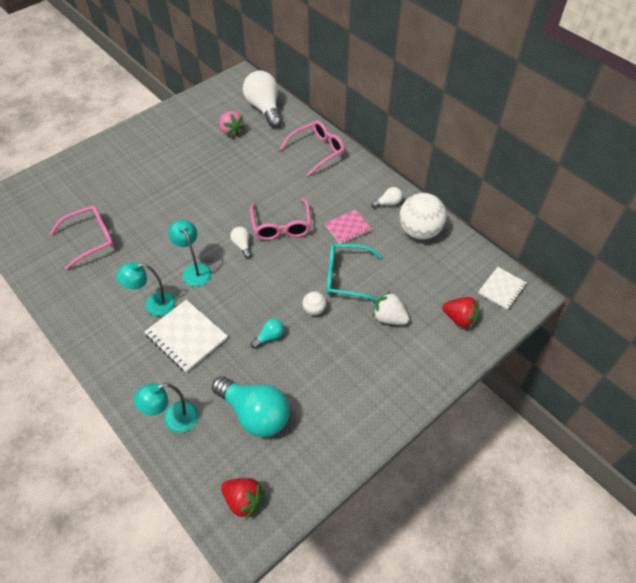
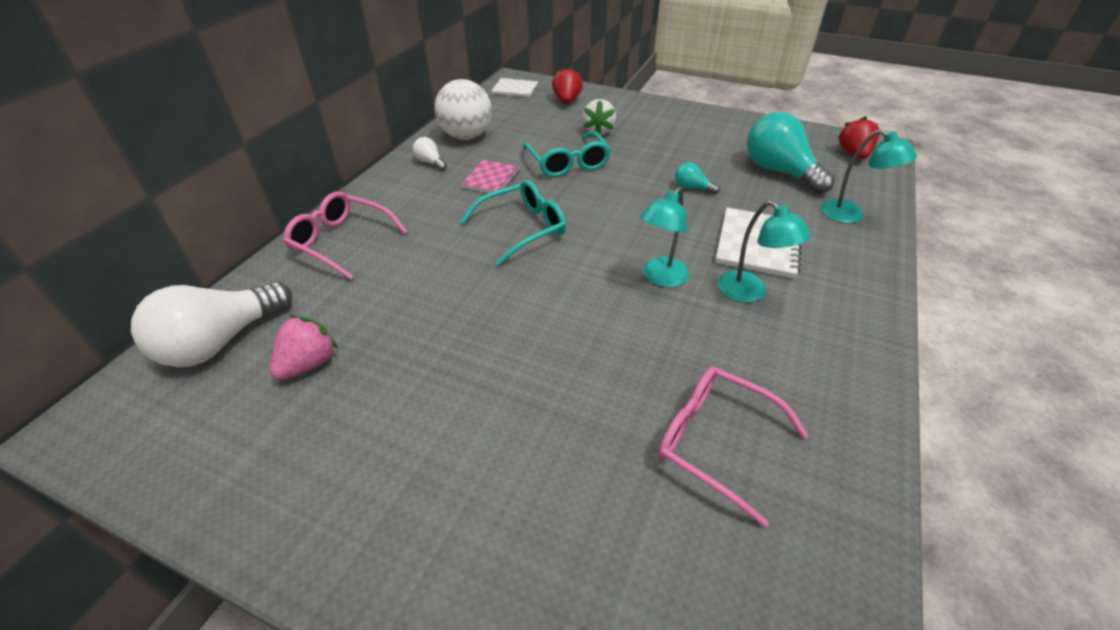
camera: 115 degrees left, 10 degrees down
(242, 245) = (582, 251): white light bulb -> none
(255, 413) = (779, 171): turquoise light bulb -> turquoise light bulb turned 45 degrees counterclockwise
(281, 226) = (523, 228): pink glasses -> turquoise glasses
(314, 309) = (630, 171): white ball -> none
(348, 228) = (491, 179): pink notebook -> pink notebook turned 75 degrees clockwise

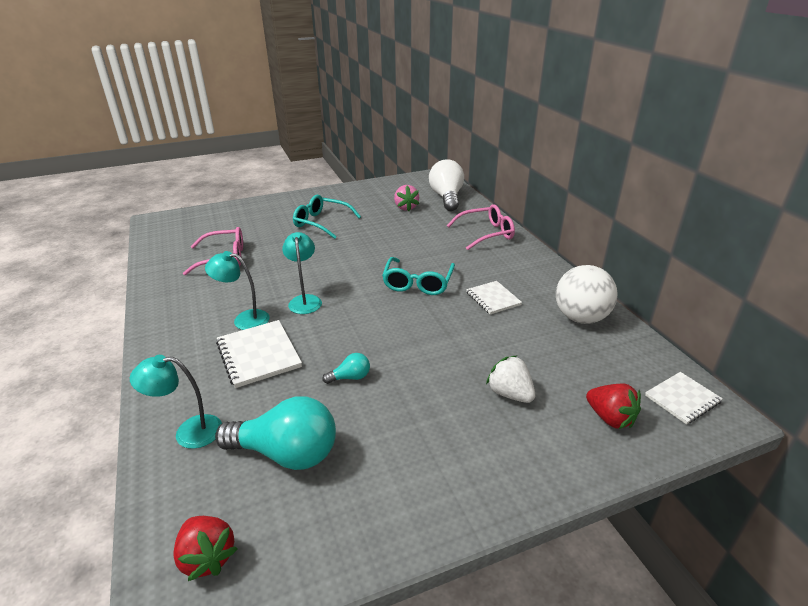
camera: 135 degrees right, 10 degrees down
(430, 162) = (550, 286): white light bulb -> none
(491, 179) = (493, 299): pink notebook -> white notebook
(568, 163) = (471, 341): turquoise glasses -> turquoise glasses (321, 223)

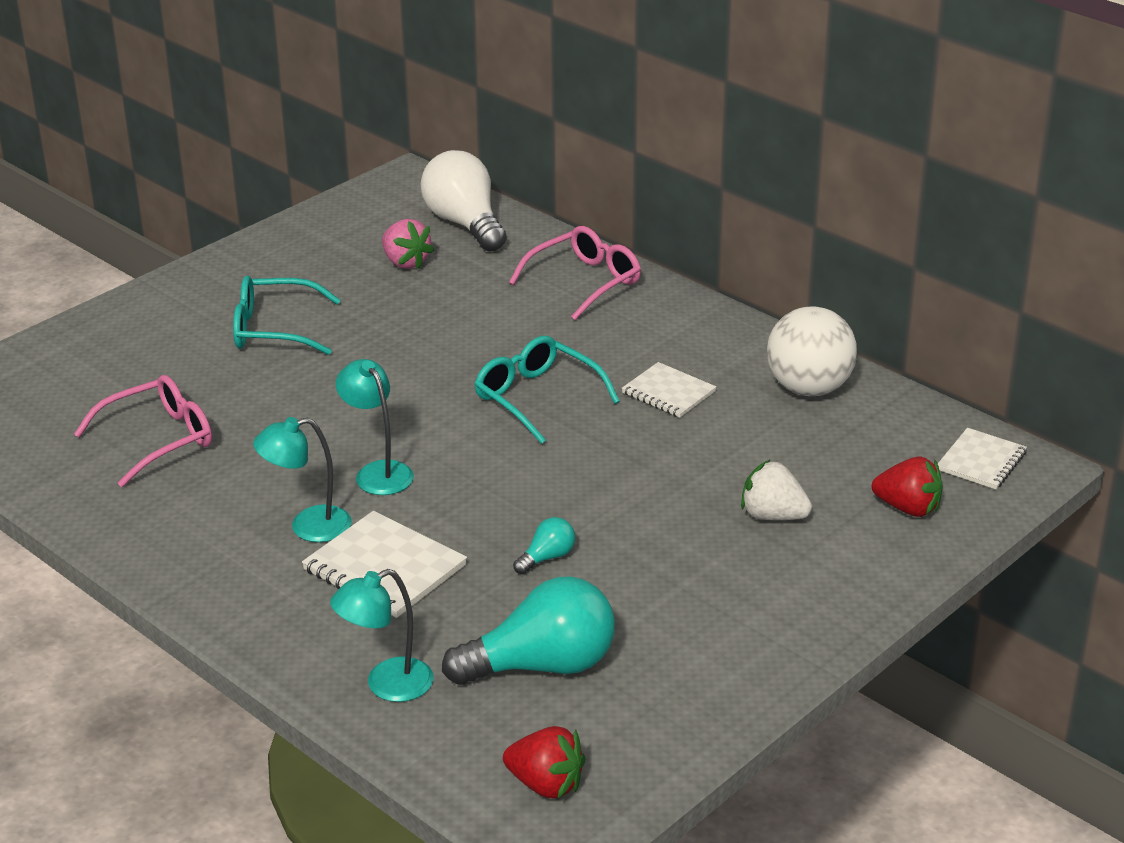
camera: 25 degrees left, 0 degrees up
(418, 283) = (536, 398): turquoise glasses -> turquoise glasses turned 150 degrees clockwise

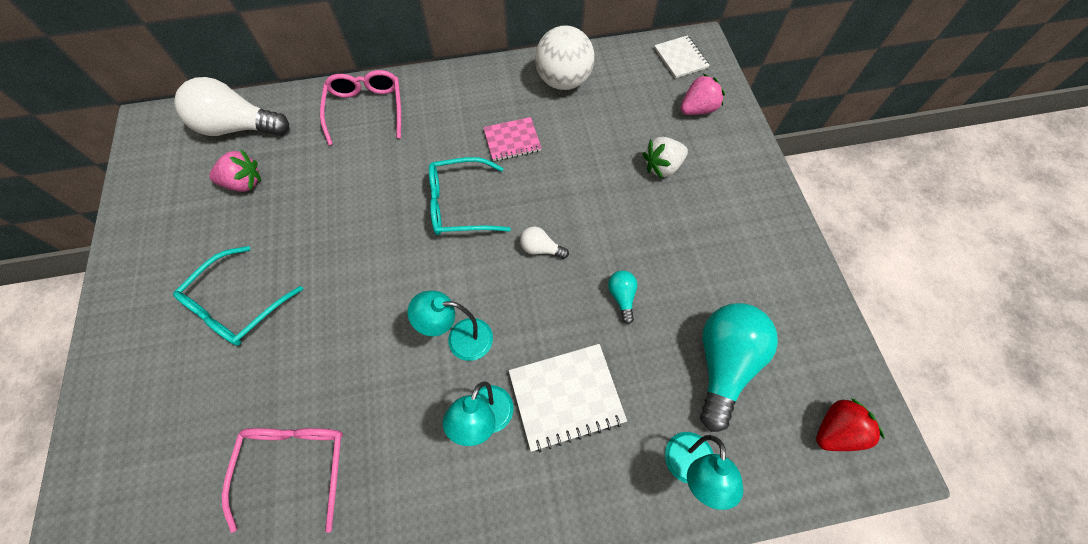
camera: 55 degrees left, 30 degrees up
(545, 476) = (541, 249): none -> white light bulb
(668, 392) = (512, 140): white notebook -> pink notebook
(908, 508) = (697, 109): red strawberry -> pink strawberry

